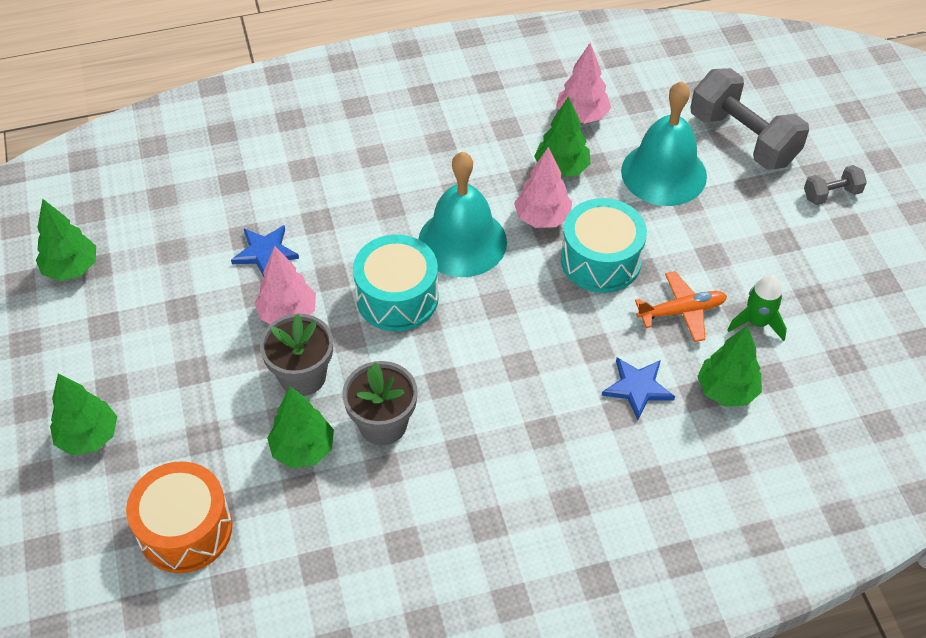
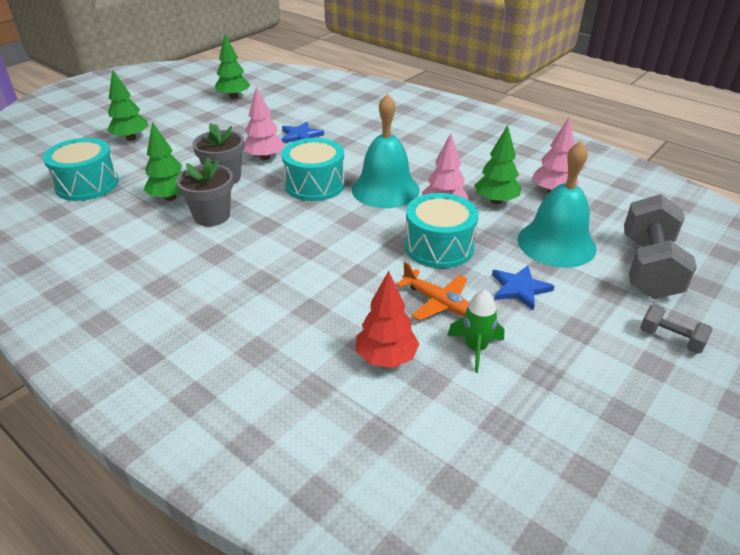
camera: 55 degrees right, 15 degrees down
(185, 529) = (87, 184): orange drum -> turquoise drum
(637, 388) = (341, 308): blue star -> blue star (519, 288)
(726, 390) = (386, 358): green tree -> red tree

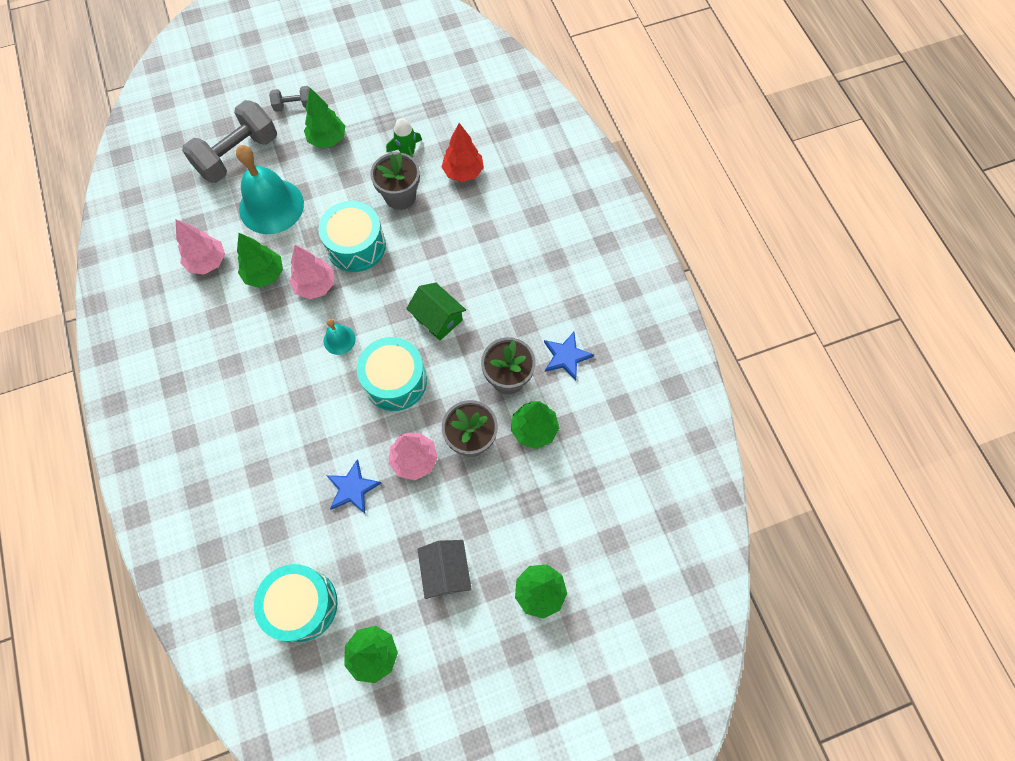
camera: 150 degrees left, 30 degrees up
(87, 184) = (607, 500): turquoise drum -> turquoise drum (302, 605)
(206, 128) = (446, 571): none -> grey house
(308, 228) = (438, 318): none -> green house
(385, 189) = (339, 340): turquoise bell -> turquoise bell, size x0.46
(438, 302) = (400, 196): orange plane -> grey flower pot
(519, 288) = (339, 181): blue star -> blue star (566, 356)
(583, 321) = (328, 139): none -> green tree
(670, 339) = (294, 106): grey dumbbell -> grey dumbbell turned 75 degrees counterclockwise

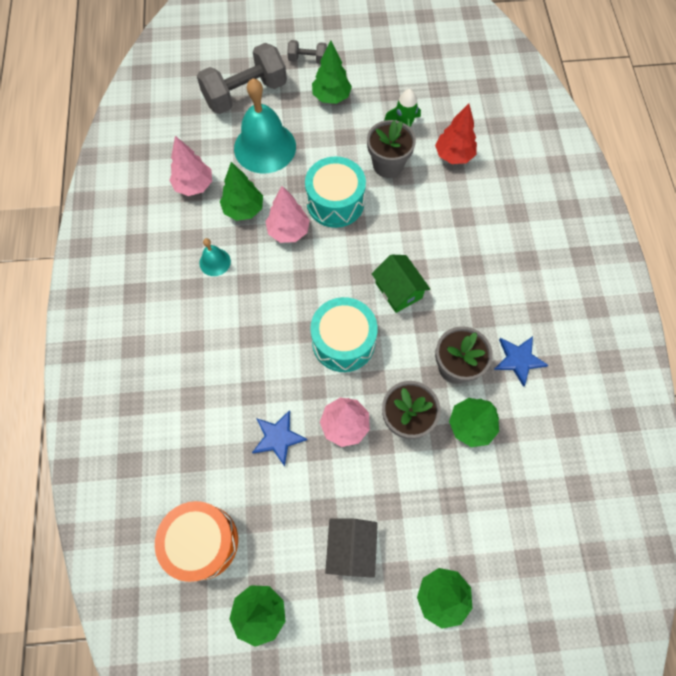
camera: 15 degrees right, 0 degrees up
(302, 605) = (202, 542): turquoise drum -> orange drum
(339, 340) = (299, 288): turquoise bell -> turquoise bell (215, 262)

